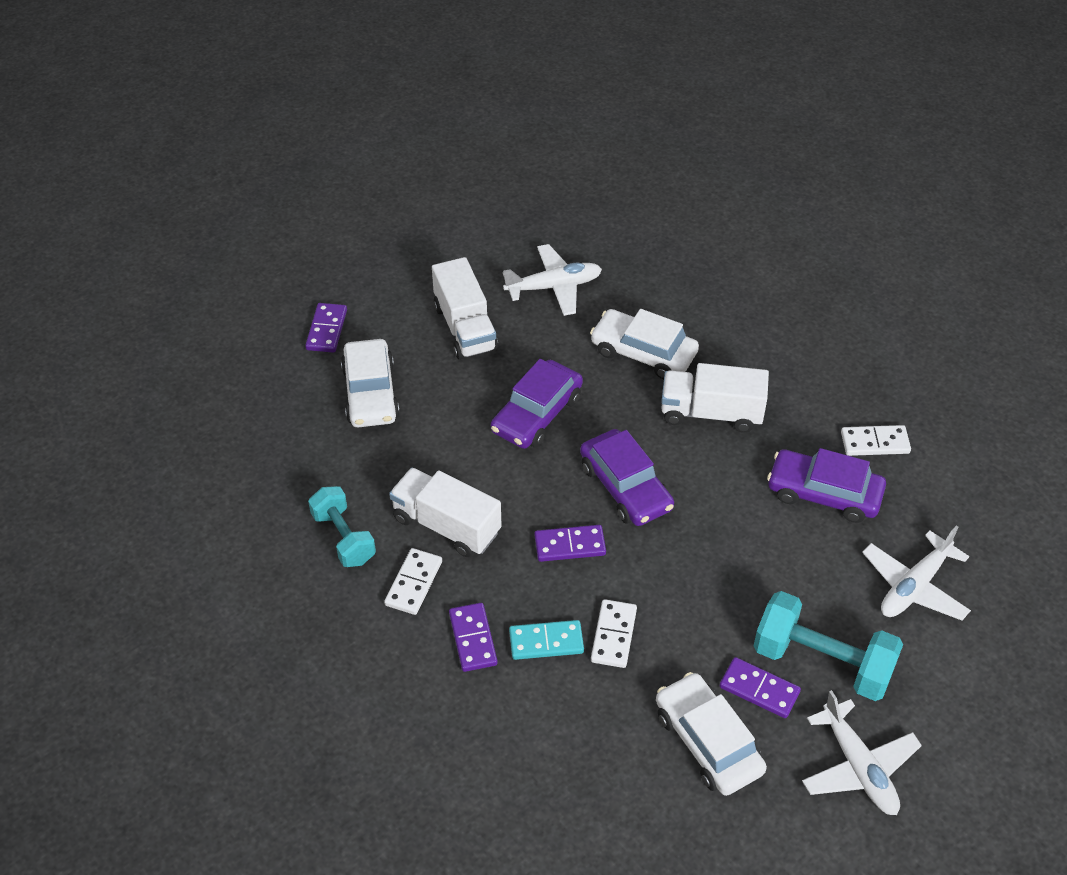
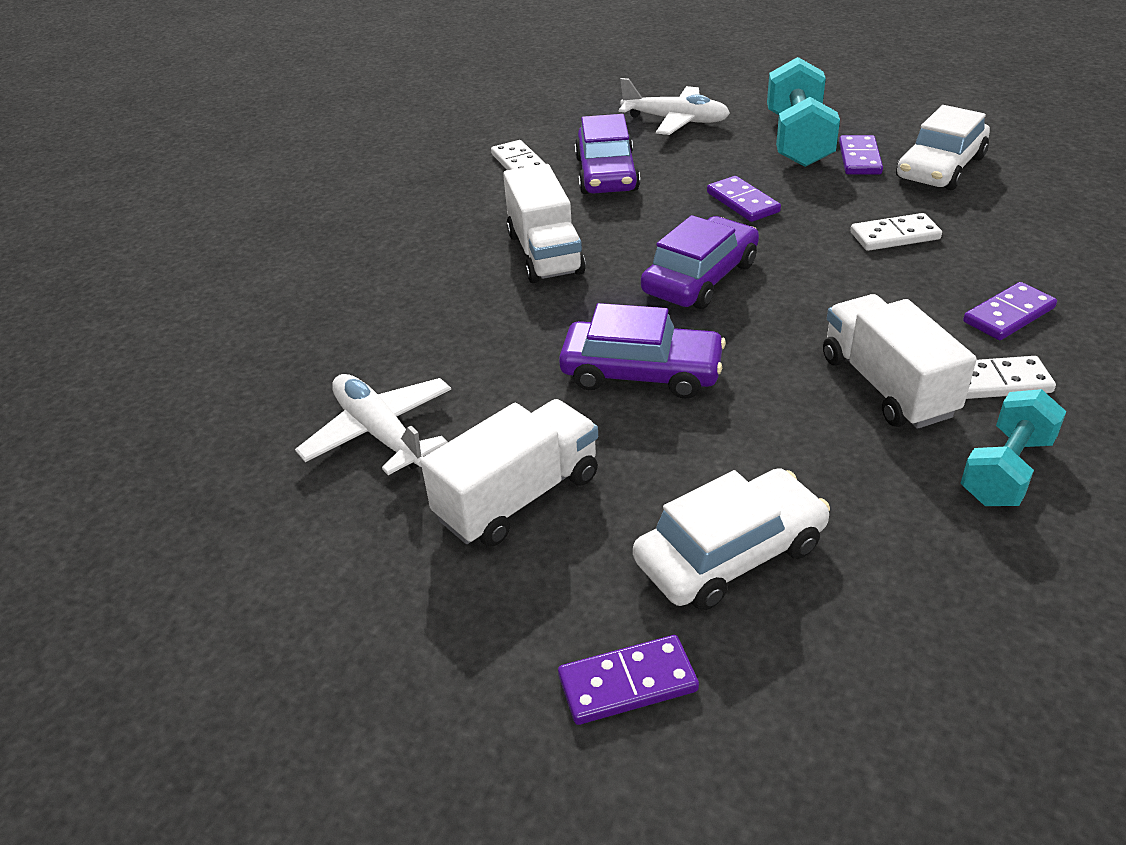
camera: 110 degrees left, 10 degrees down
(446, 525) = (887, 386): white truck -> white truck turned 150 degrees clockwise
(546, 642) = (951, 270): turquoise domino -> none
(570, 545) = (817, 290): purple domino -> purple domino (743, 202)
(643, 352) = (474, 321): white car -> none
(858, 767) = (876, 111): white plane -> none

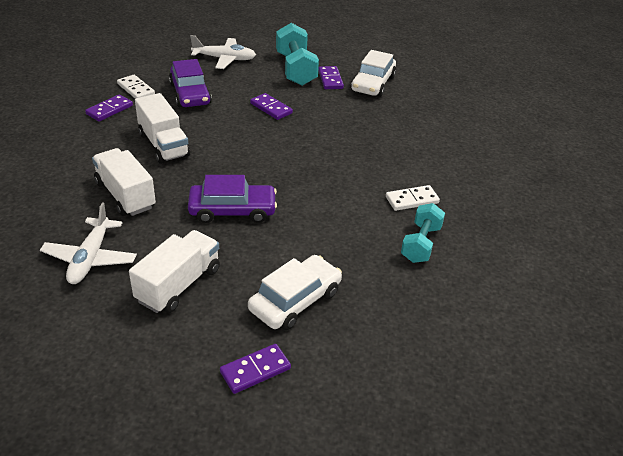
camera: 20 degrees left, 0 degrees up
(380, 433) = (90, 258): white plane -> white plane turned 120 degrees counterclockwise
(700, 278) = (255, 154): purple car -> none
(887, 386) = (360, 207): white truck -> white truck (125, 195)
(895, 236) = (354, 124): white domino -> none
(1009, 315) = (415, 164): purple domino -> purple domino (109, 110)

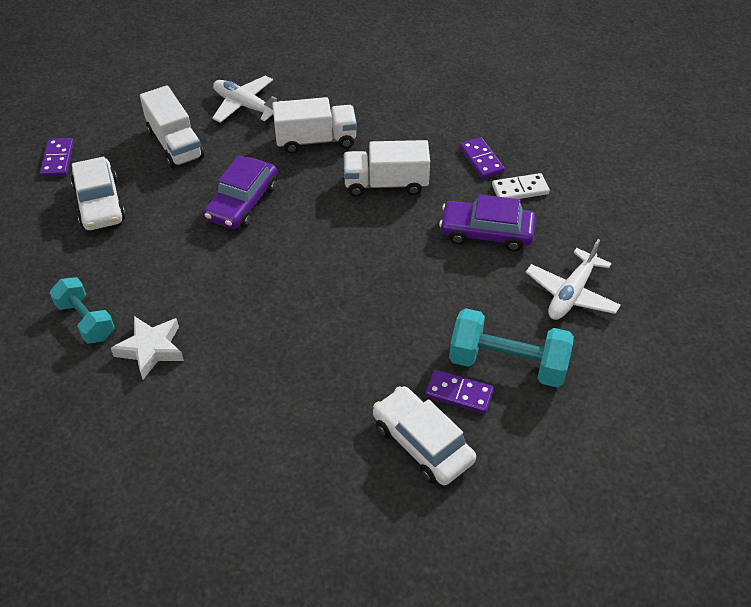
camera: 120 degrees right, 10 degrees up
(271, 108) = (413, 297): purple domino -> none
(412, 200) = (151, 349): white domino -> white star

